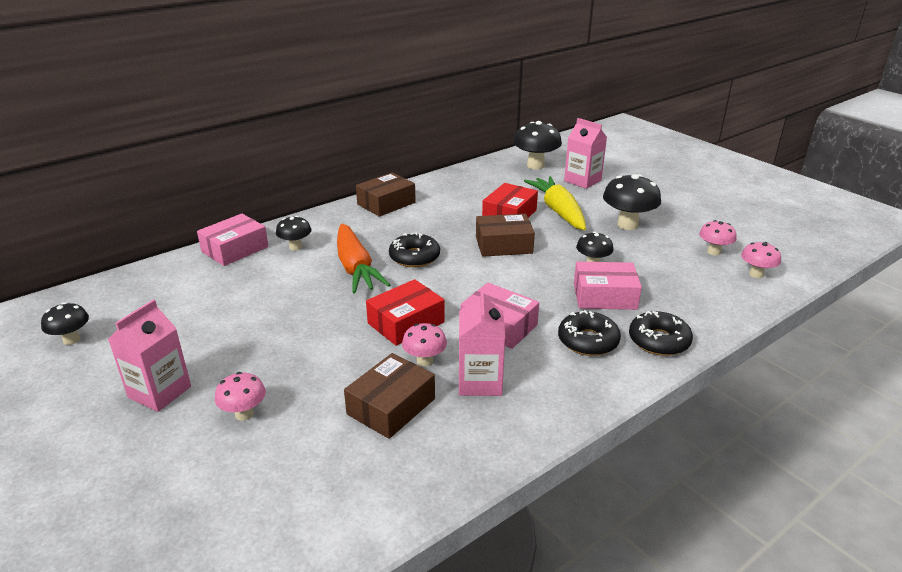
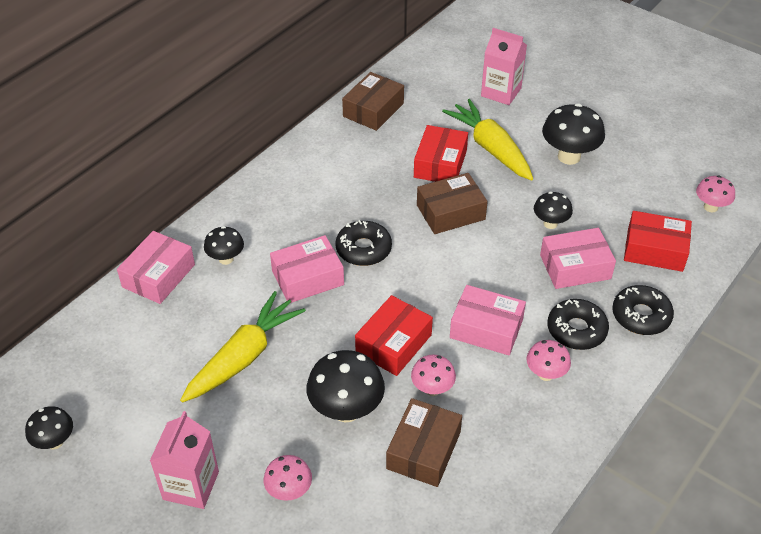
camera: 15 degrees left, 15 degrees up
(268, 310) = (244, 356): none -> yellow carrot
(355, 268) = (307, 278): orange carrot -> pink box
(386, 203) = (296, 169): brown box -> brown box (373, 110)
(480, 381) = (493, 402): pink carton -> none
(535, 165) = (440, 74): black mushroom -> black mushroom (346, 410)
(689, 295) = (655, 250): none -> red box
(713, 252) = (664, 182): pink mushroom -> pink mushroom (545, 374)

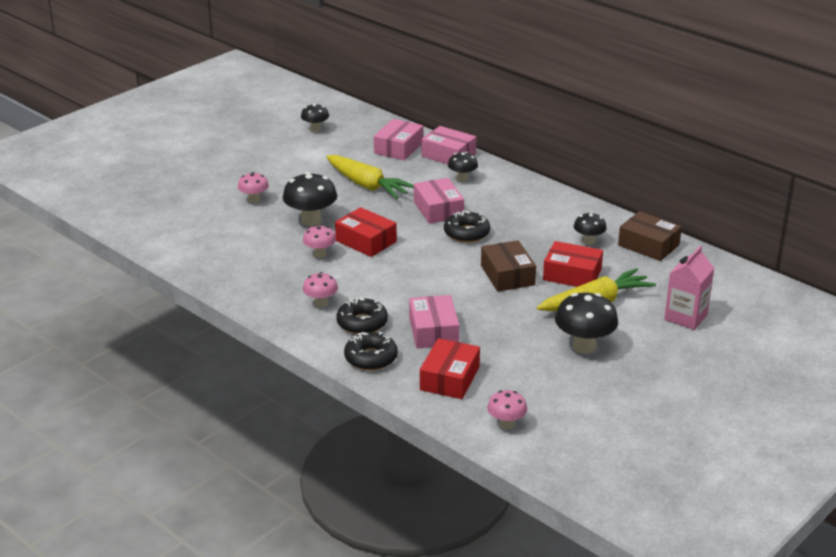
camera: 95 degrees right, 15 degrees down
(191, 485) = (270, 169): pink carton -> none
(423, 450) = (268, 247): brown box -> none
(486, 328) = (372, 281): pink box -> pink box (398, 148)
(550, 223) = (489, 325): black mushroom -> black mushroom (588, 241)

